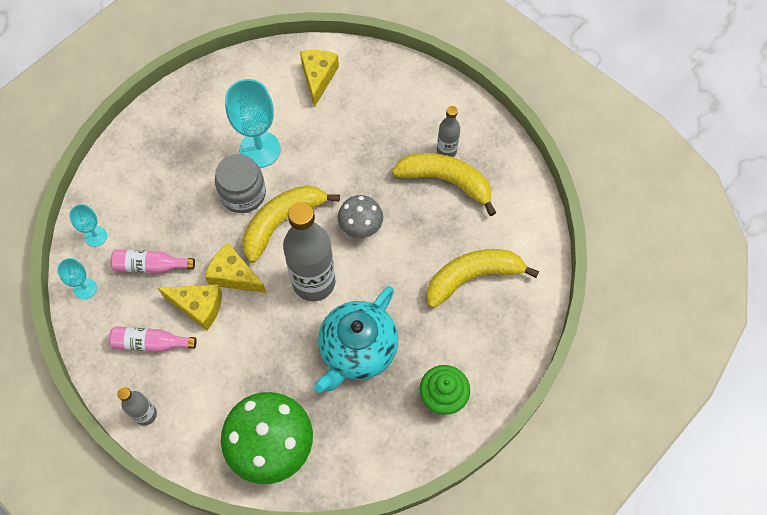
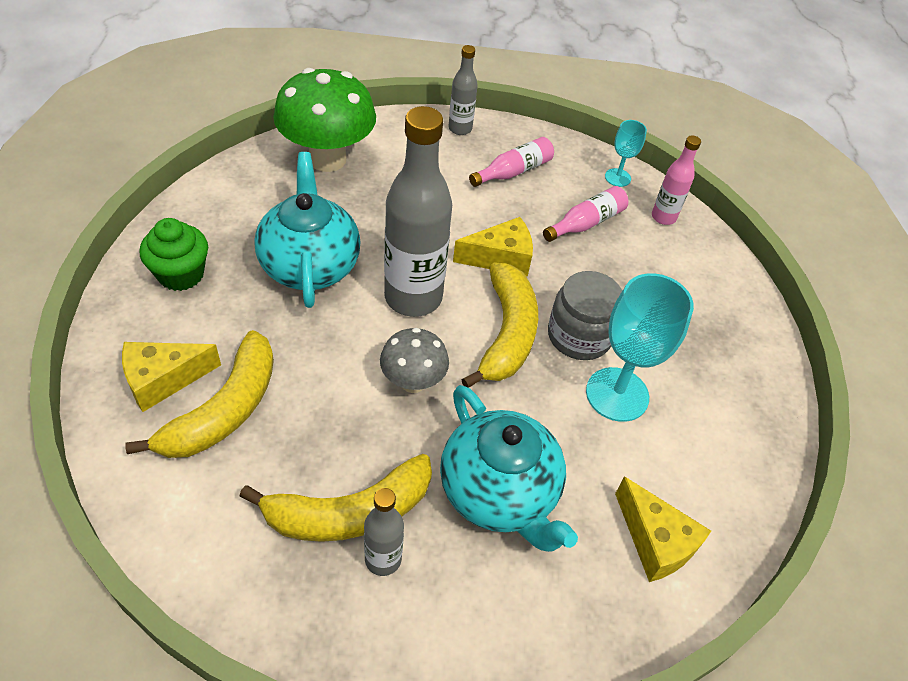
camera: 135 degrees right, 15 degrees down
(96, 236) = (663, 217): turquoise goblet -> pink bottle
(198, 306) = (504, 217): yellow cheese -> yellow cheese (163, 380)
(368, 143) = (499, 493): none -> turquoise teapot

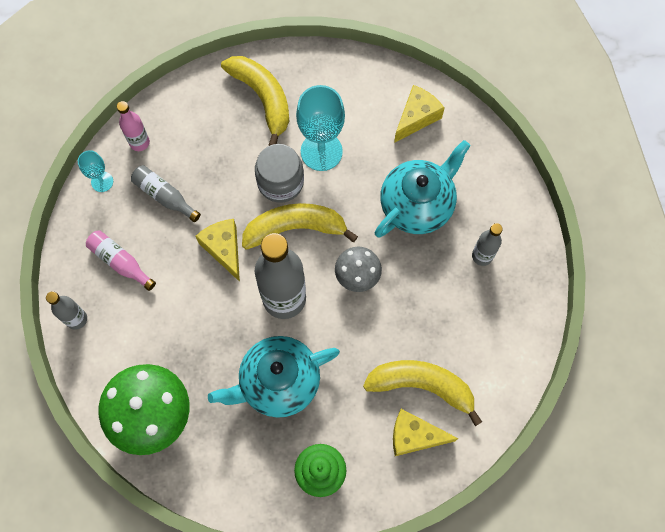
camera: 100 degrees left, 20 degrees up
(163, 380) = (414, 436): yellow cheese -> yellow cheese turned 135 degrees clockwise
(349, 512) = (461, 284): yellow banana -> yellow banana (263, 98)
(586, 223) = (164, 196): pink bottle -> grey bottle

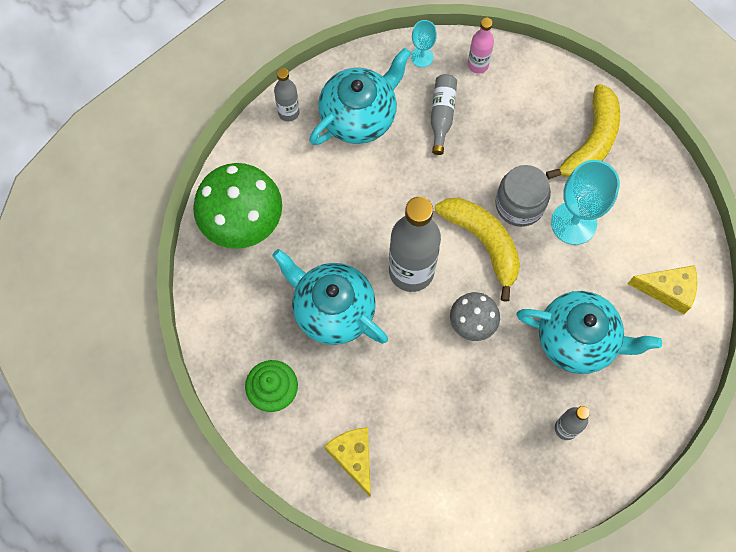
camera: 60 degrees right, 0 degrees up
(120, 262) = (359, 116): pink bottle -> turquoise teapot
(224, 249) = (425, 193): yellow cheese -> none
(422, 386) = (404, 439): yellow banana -> none

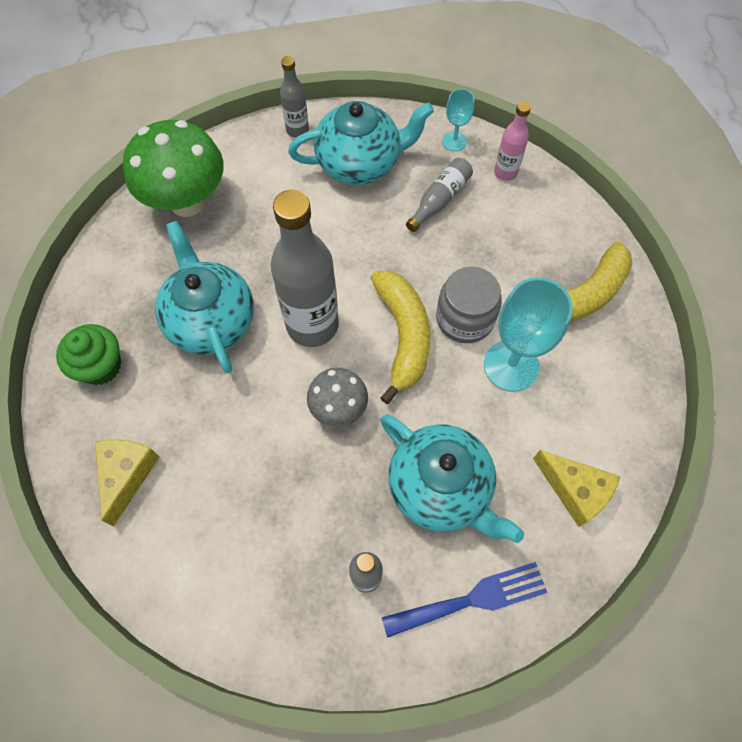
camera: 30 degrees right, 5 degrees down
(643, 402) = (472, 599): none -> blue fork

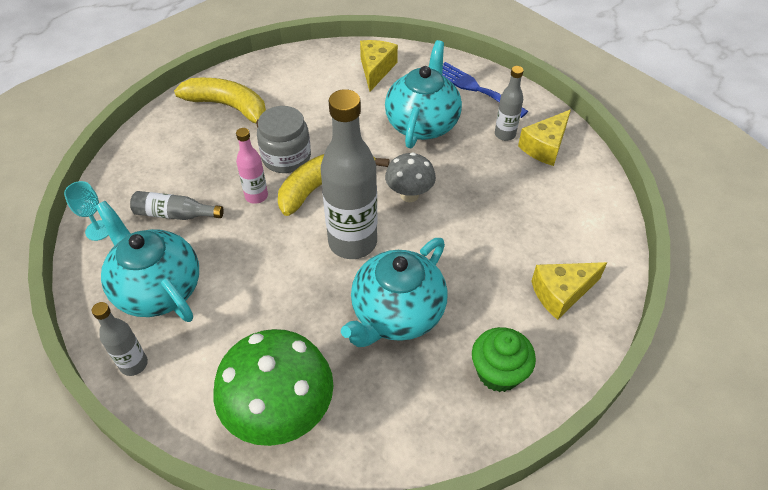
camera: 120 degrees left, 15 degrees down
(317, 613) = (545, 147): none -> yellow cheese
(505, 172) = (123, 184): pink bottle -> pink bottle (256, 196)
(511, 365) = (309, 122): turquoise goblet -> none

